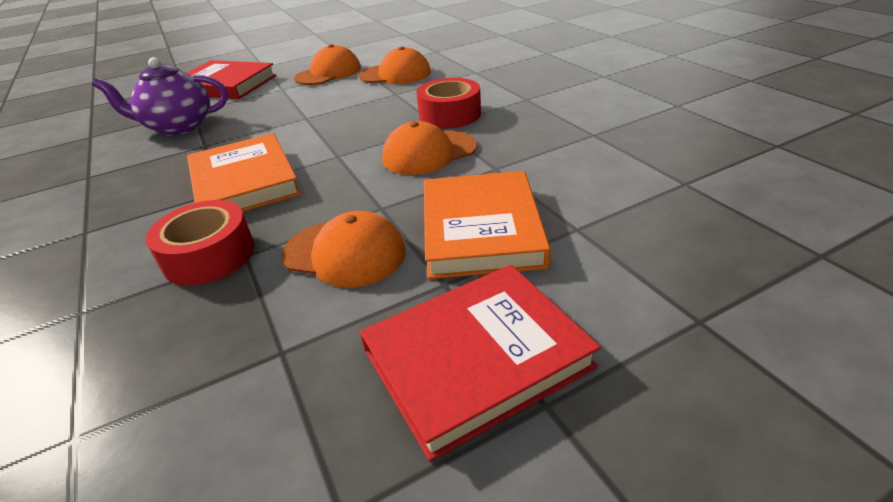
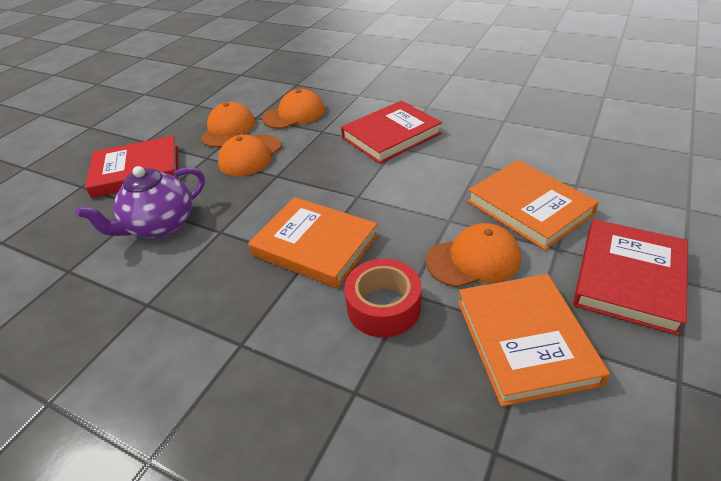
camera: 35 degrees left, 5 degrees up
(263, 355) = (524, 340): none -> orange book
(429, 153) = (421, 170): orange cap -> orange cap (250, 155)
(450, 115) = (391, 135): red tape -> red book

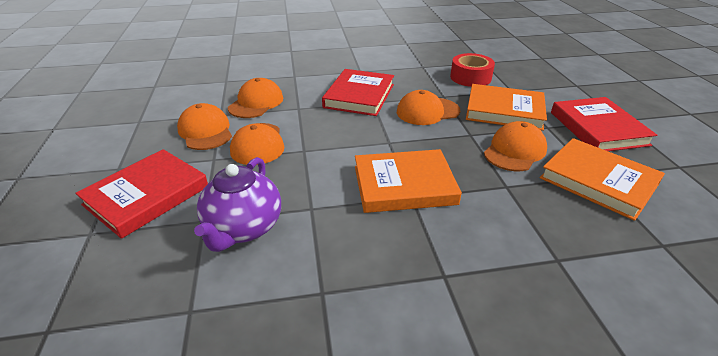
camera: 40 degrees left, 5 degrees down
(383, 306) = (503, 201): red tape -> red tape (470, 77)
(437, 177) = (427, 111): none -> orange cap

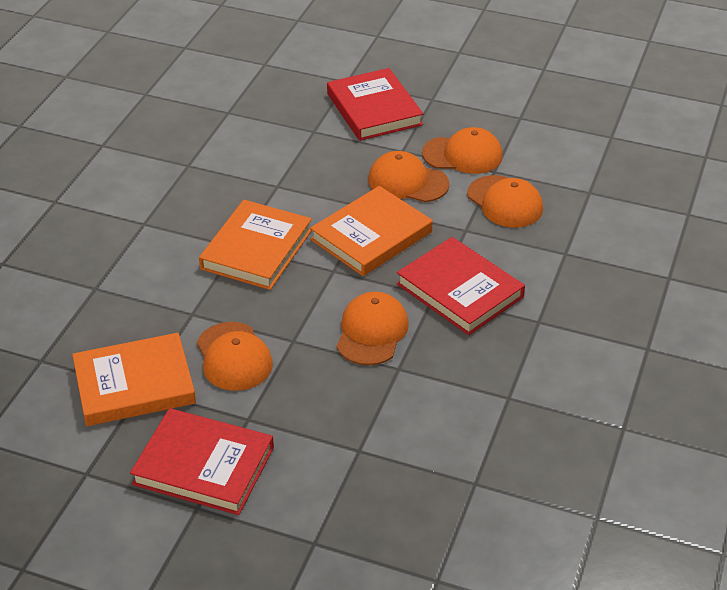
camera: 120 degrees right, 5 degrees up
(243, 228) = (286, 147): purple teapot -> none
(470, 77) = (432, 430): red tape -> none
(504, 111) = (315, 404): orange book -> orange book (371, 236)

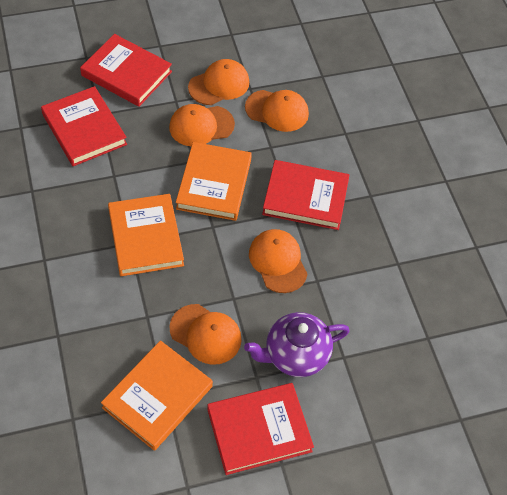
camera: 40 degrees left, 15 degrees up
(286, 137) = (84, 129): none -> red book
(307, 421) = (295, 355): none -> purple teapot

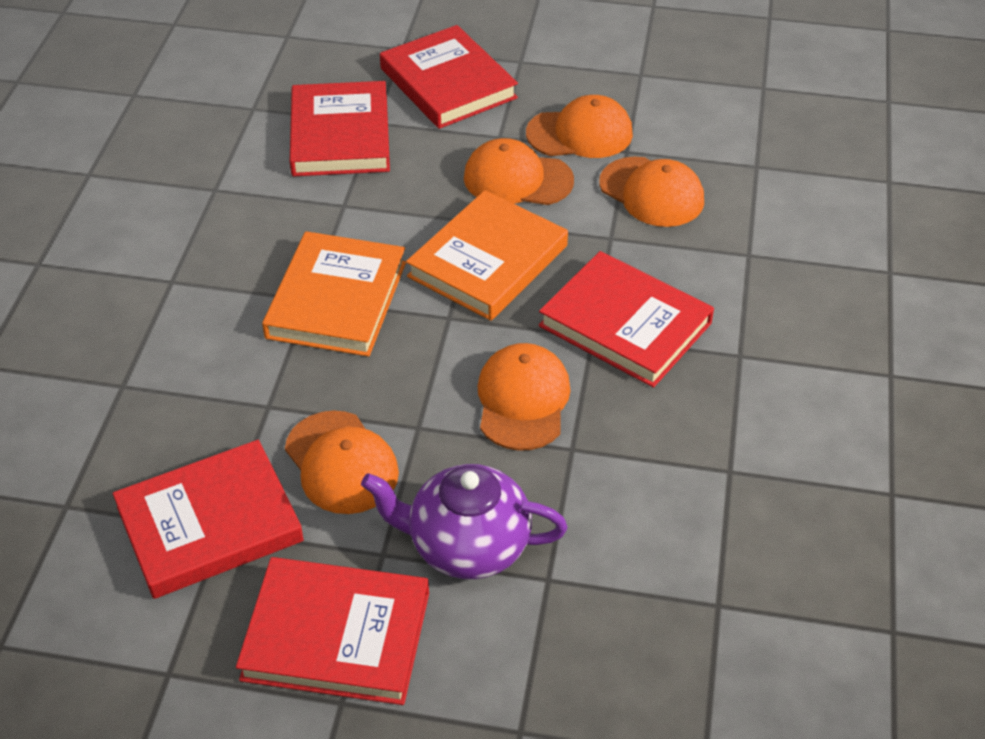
camera: 30 degrees right, 10 degrees down
(157, 397) = (209, 524): orange book -> red book

